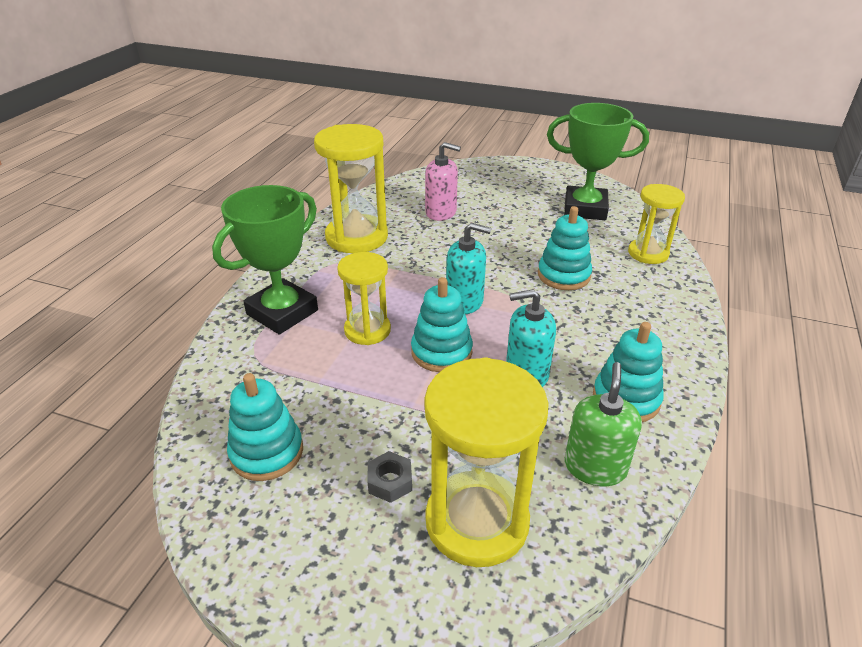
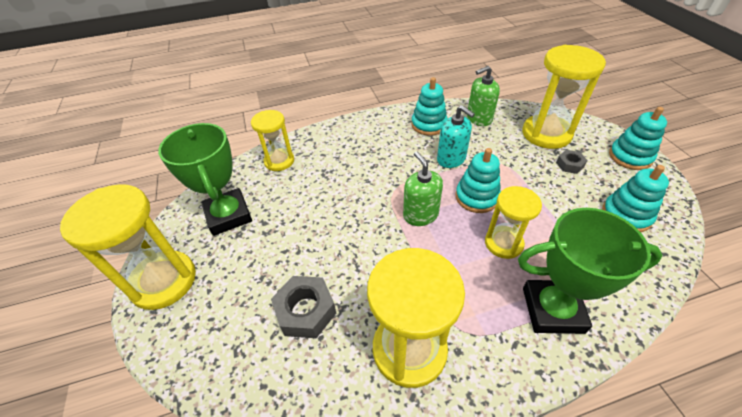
camera: 125 degrees left, 10 degrees up
(441, 212) = (306, 311): pink soap dispenser -> grey nut
(464, 302) = (420, 215): turquoise soap dispenser -> green soap dispenser
(538, 173) = (163, 281): none -> yellow hourglass
(563, 275) = (342, 185): turquoise stacking toy -> turquoise stacking toy (630, 157)

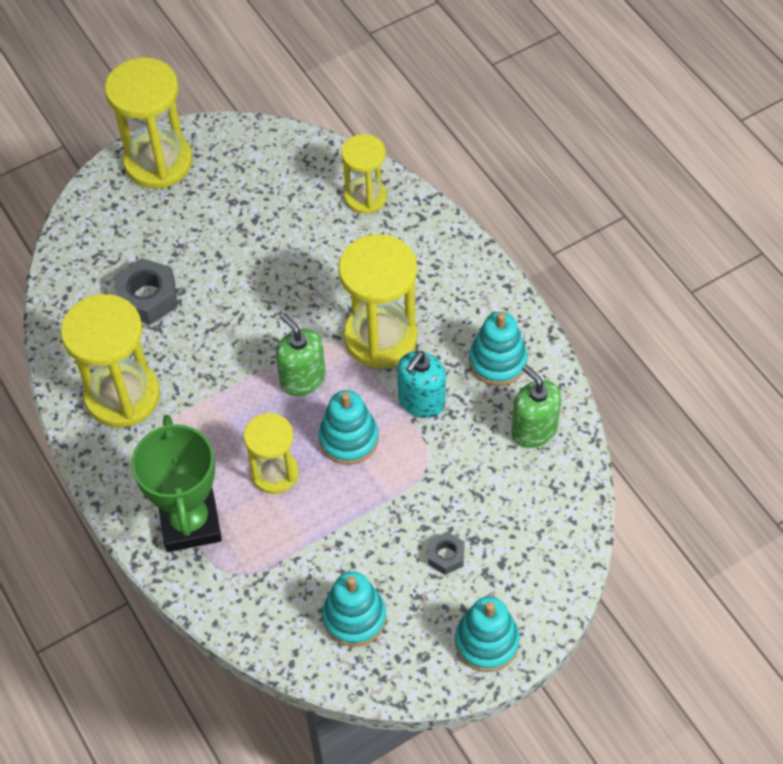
camera: 75 degrees right, 10 degrees up
(228, 215) = (258, 180): green trophy -> none
(420, 215) = (302, 379): green soap dispenser -> green soap dispenser turned 90 degrees counterclockwise
(546, 134) = (517, 527): yellow hourglass -> yellow hourglass (380, 337)

